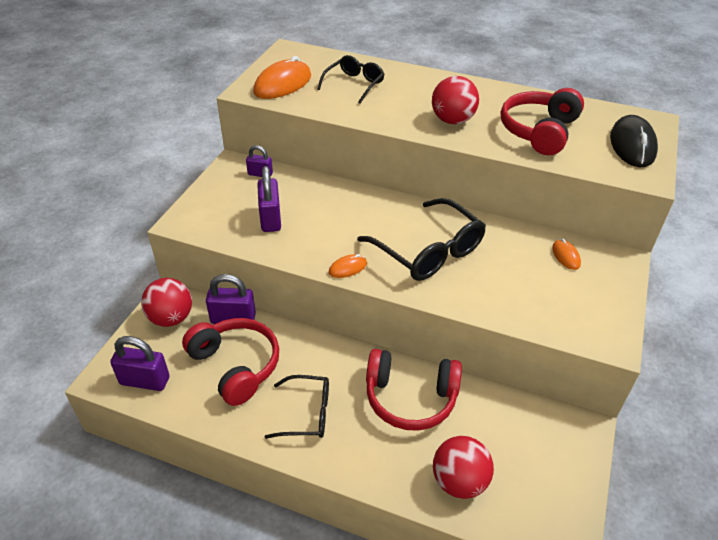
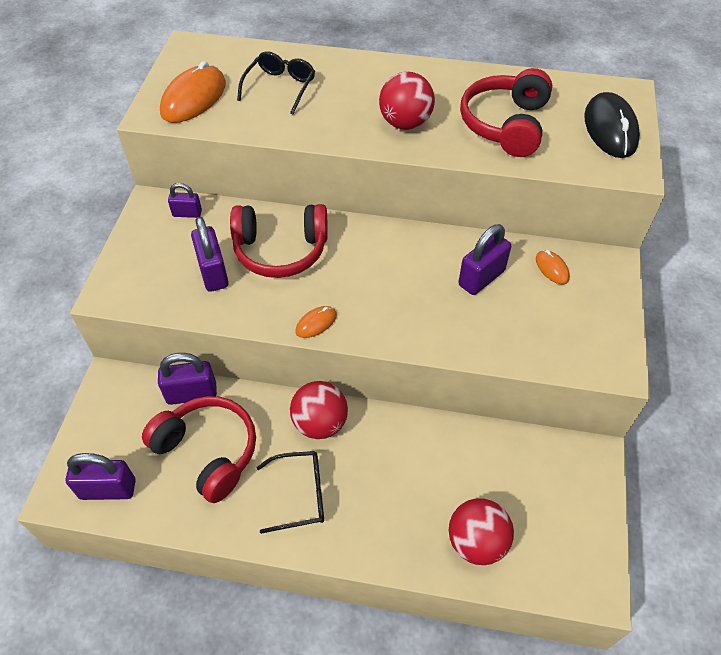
camera: 10 degrees left, 10 degrees up
(171, 318) = (119, 405): red ball -> red ball (320, 423)
(410, 398) = (408, 455): red headphones -> red headphones (280, 250)
(428, 251) = (402, 286): black glasses -> none
(500, 254) = (481, 278): none -> purple padlock

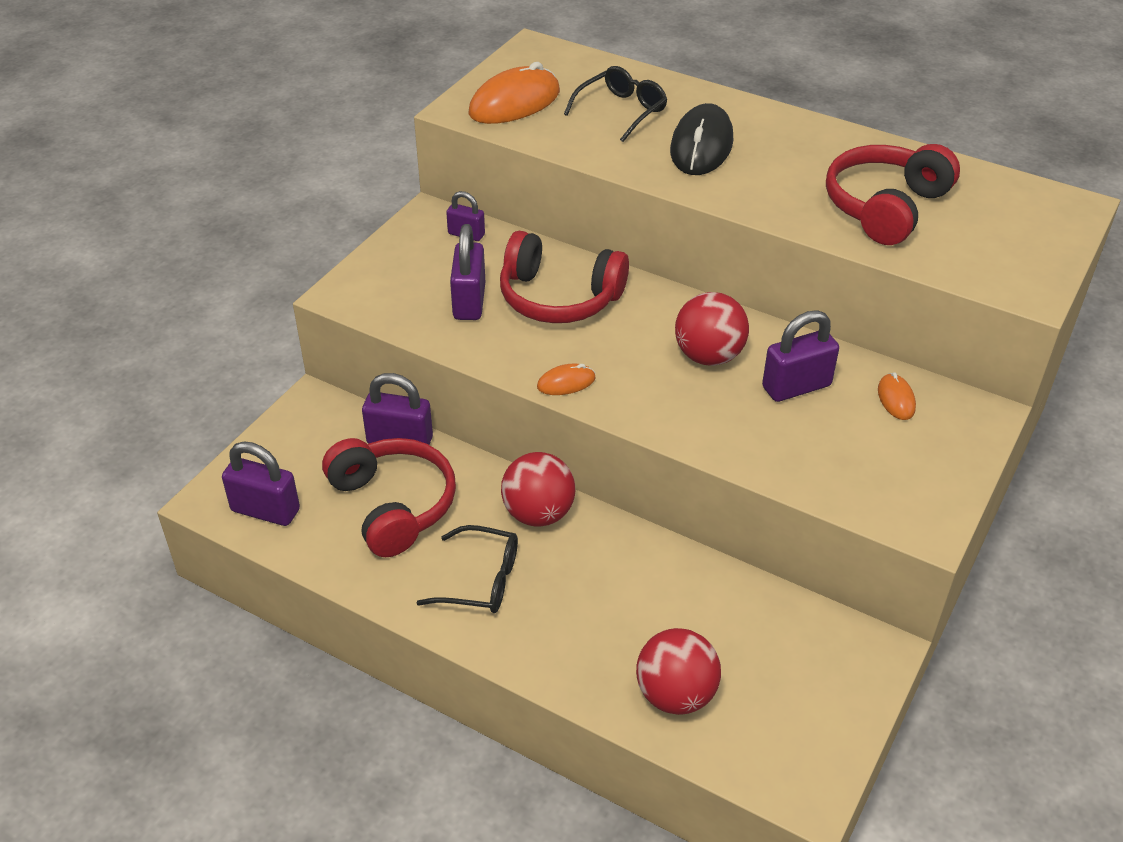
camera: 20 degrees right, 10 degrees down
(405, 123) = (756, 179): red ball -> red ball (708, 356)
(610, 129) = (1024, 241): black mouse -> black mouse (701, 146)

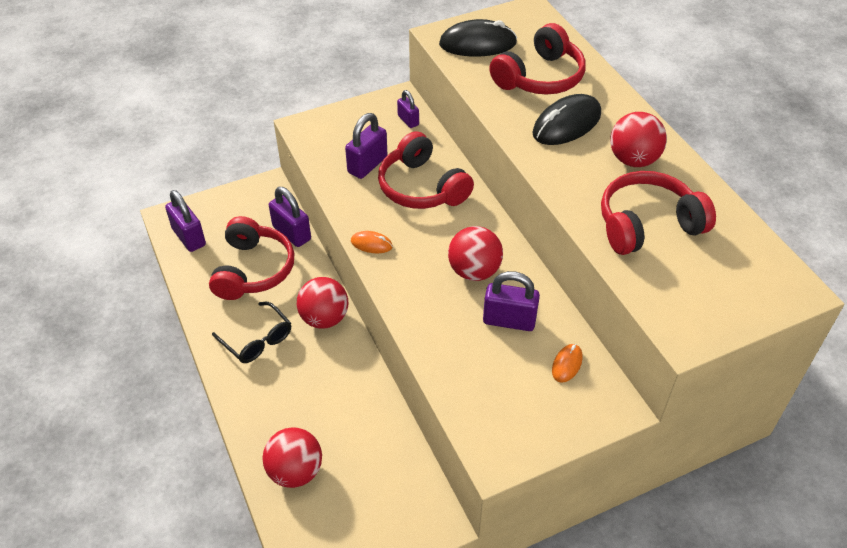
camera: 35 degrees right, 5 degrees up
(514, 103) = (477, 44): orange mouse -> black mouse
(621, 111) = (540, 77): black glasses -> red headphones
(804, 153) = (633, 160): none -> red ball

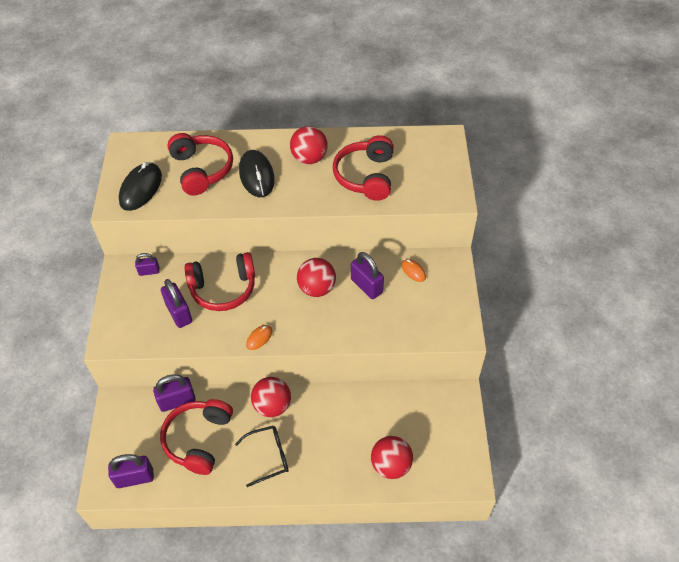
camera: 65 degrees left, 5 degrees up
(253, 270) = (198, 439): red headphones -> red headphones turned 105 degrees counterclockwise
(509, 320) = (366, 286): purple padlock -> purple padlock turned 75 degrees counterclockwise

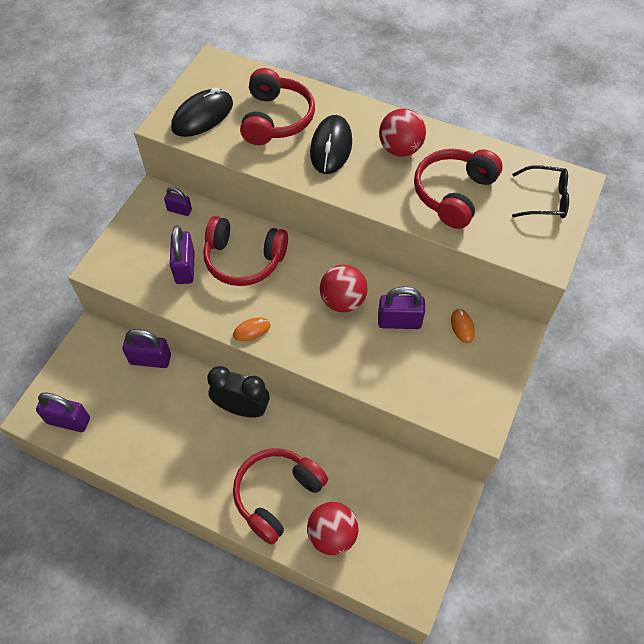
camera: 25 degrees right, 5 degrees up
(198, 439) = (149, 410): red headphones -> red headphones (277, 495)
(268, 456) = (209, 462): black glasses -> black glasses (545, 199)
(272, 405) = (242, 408): red ball -> black clock
(366, 286) = (399, 321): purple padlock -> purple padlock turned 75 degrees counterclockwise

